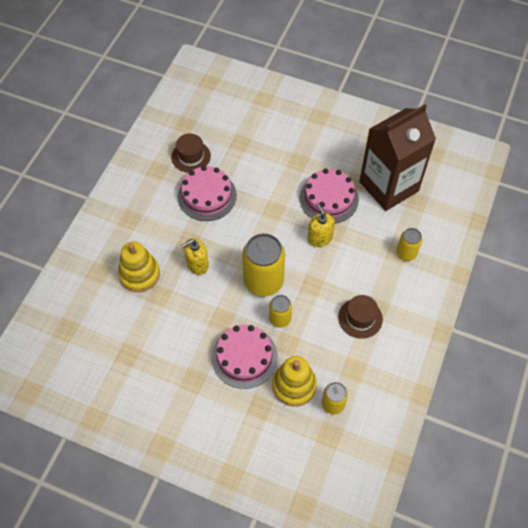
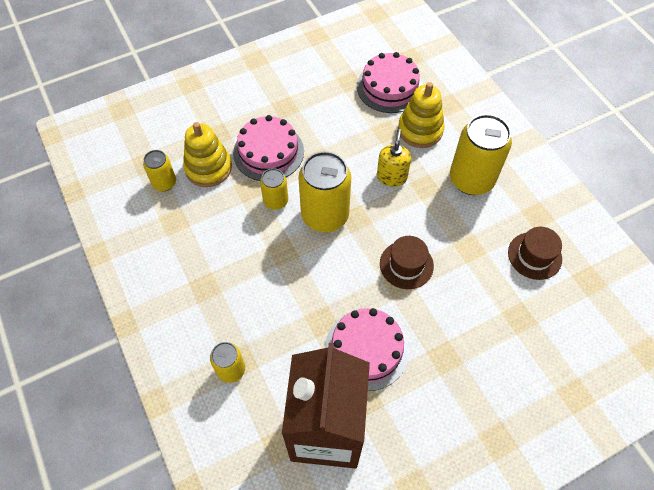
camera: 130 degrees right, 0 degrees up
(159, 219) = (471, 179): none -> yellow can
(207, 196) = (467, 236): pink cake -> pink cake (389, 87)
(319, 238) = (326, 299): yellow soap dispenser -> none
(360, 318) = (211, 265): brown hat -> brown hat (406, 265)

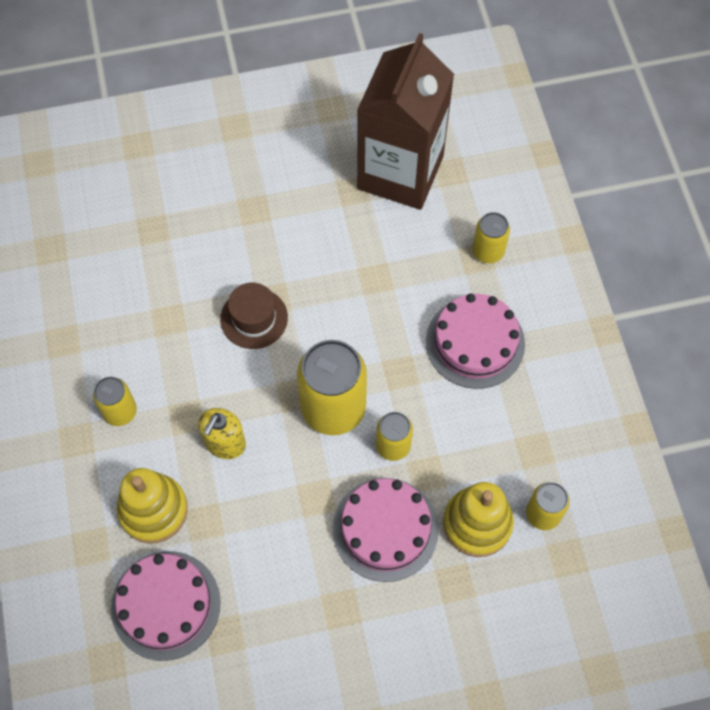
camera: 165 degrees left, 5 degrees up
(366, 349) = (334, 237): pink cake -> pink cake (475, 342)
(471, 179) = (120, 411): yellow can -> yellow can, size x0.53
(534, 255) = (96, 292): brown hat -> none

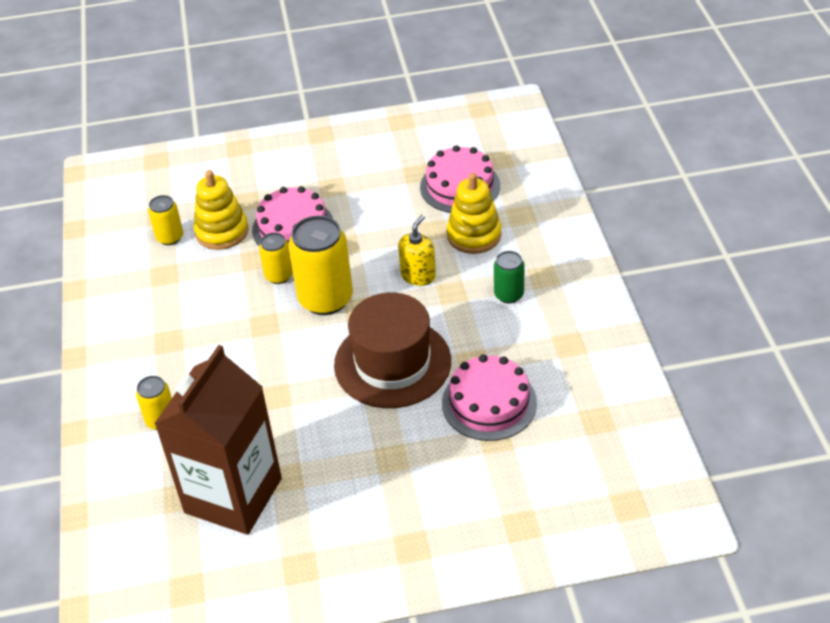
camera: 175 degrees left, 20 degrees down
(120, 411) = (509, 295): yellow can -> green can
(254, 318) = (392, 363): brown hat -> brown hat, size x1.86
(475, 342) = (193, 346): pink cake -> pink cake (489, 403)

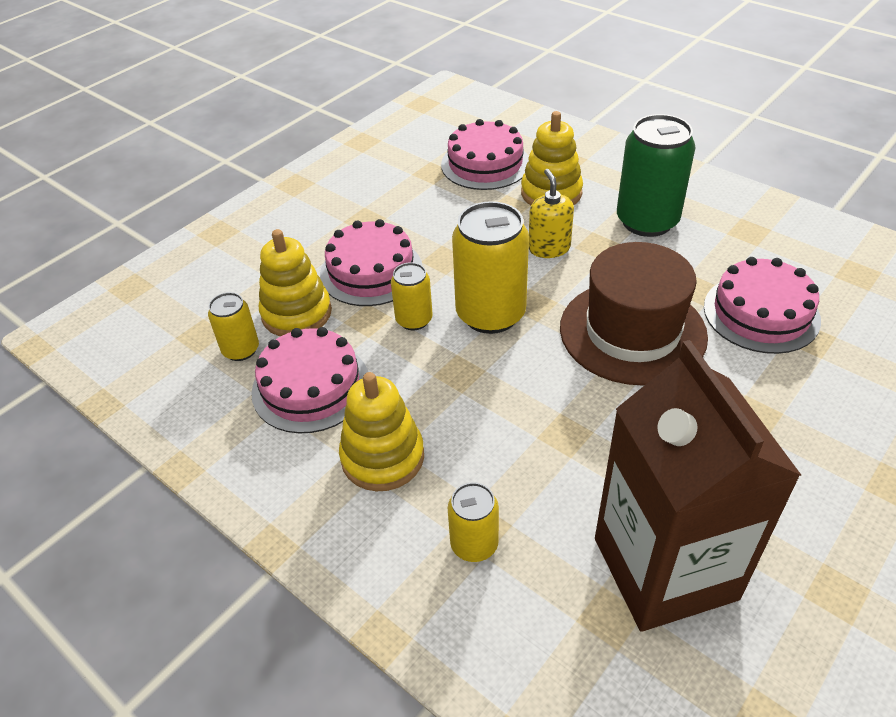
camera: 40 degrees left, 0 degrees up
(171, 346) = (382, 457): none -> yellow stacking toy
(180, 283) = (311, 386): none -> pink cake
(509, 295) = (647, 221): green can -> green can, size x1.87

